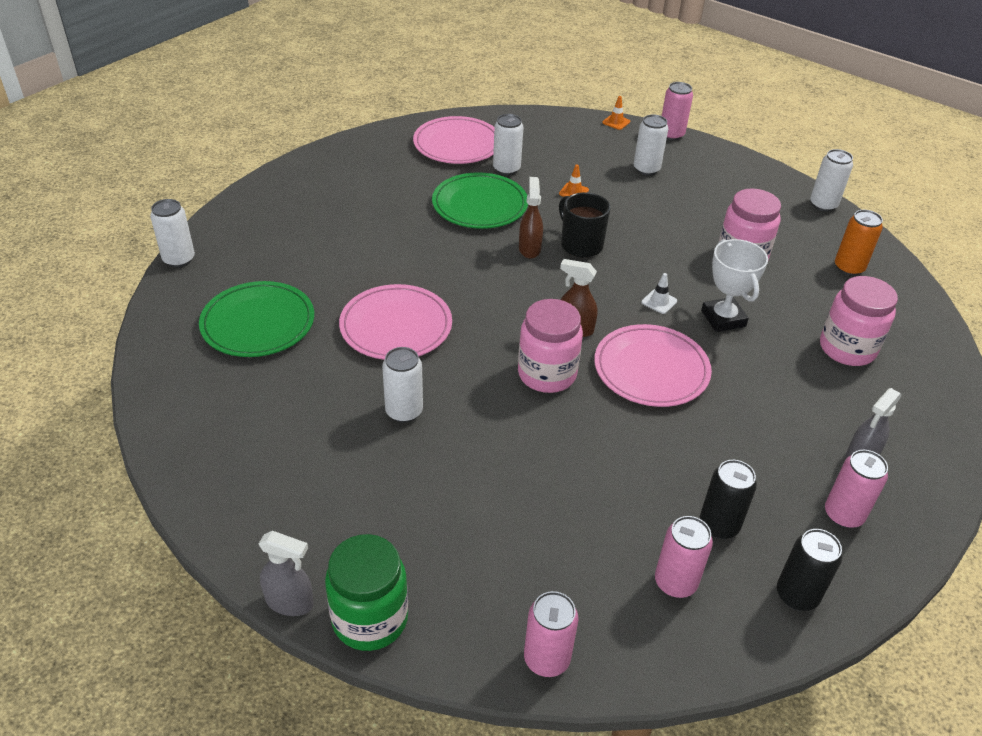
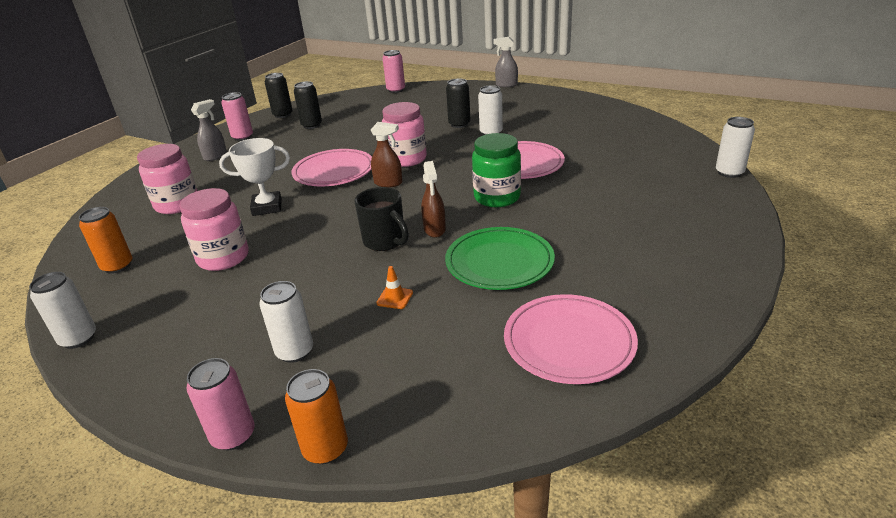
camera: 175 degrees right, 10 degrees down
(258, 323) = (619, 151): green plate -> none
(370, 619) = (470, 87): green jar -> green jar (497, 197)
(445, 452) = (459, 124): none -> black can
(506, 169) = (485, 315): white can -> none
(616, 122) = (325, 449): orange traffic cone -> orange can
(659, 302) = (317, 210): white traffic cone -> none
(675, 582) = (338, 110): pink can -> none
(723, 318) = (267, 207): white trophy -> white trophy turned 75 degrees counterclockwise

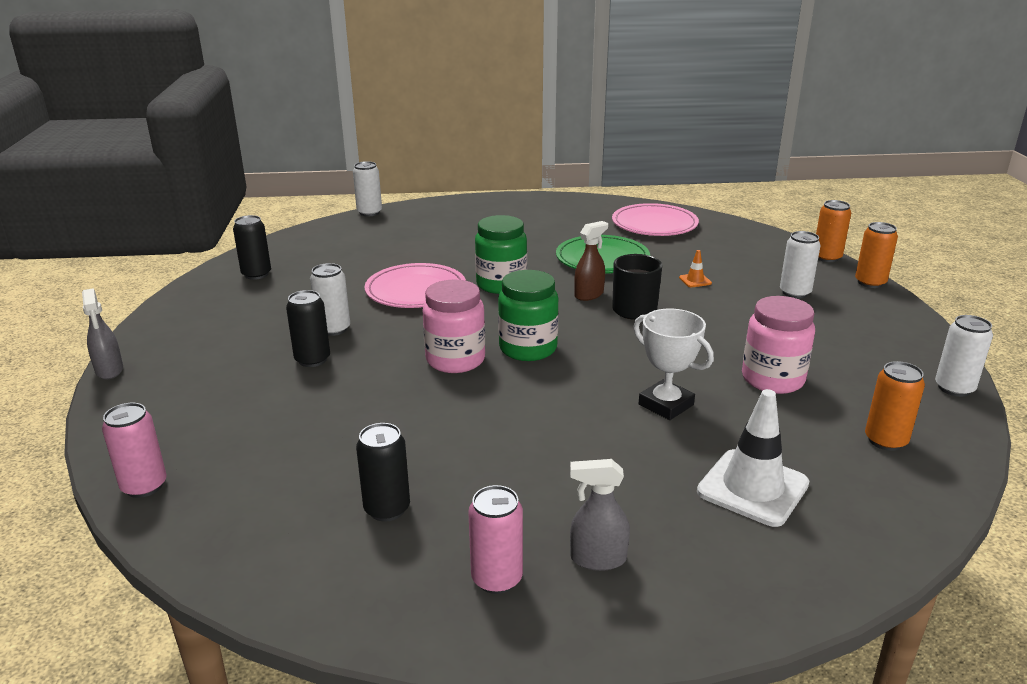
camera: 125 degrees left, 5 degrees down
(177, 204) = (752, 488): pink jar -> white traffic cone
(233, 435) = (870, 282): pink can -> orange can
(283, 115) = (348, 590): black can -> black can (256, 274)
(334, 172) = (535, 399): pink plate -> none
(388, 183) = (528, 348): brown spray bottle -> green jar

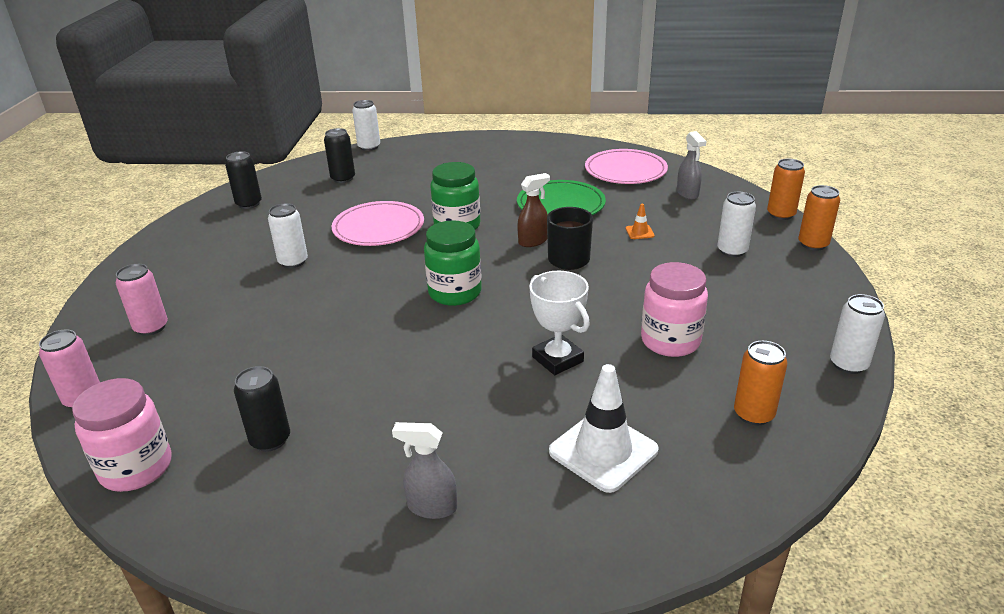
camera: 10 degrees right, 5 degrees up
(109, 370) = (96, 289): grey spray bottle -> grey spray bottle (687, 194)
(312, 359) = (264, 290): black can -> black can (343, 178)
(455, 360) = (386, 299): pink jar -> pink jar (136, 468)
(497, 578) = (336, 516): pink can -> pink can (151, 327)

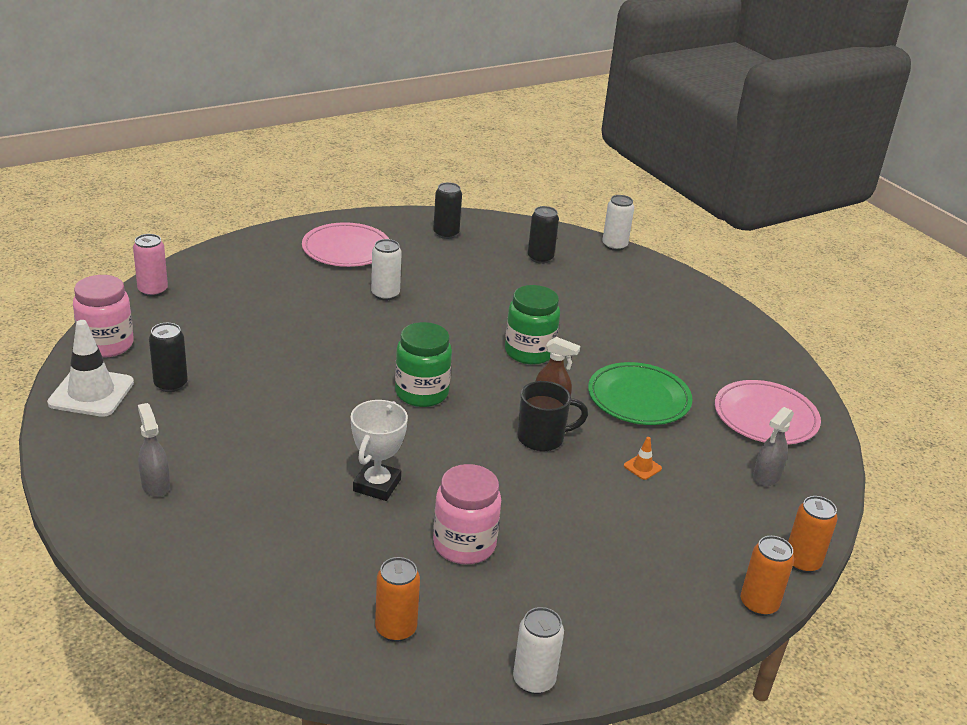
camera: 50 degrees right, 0 degrees up
(151, 327) = (246, 275): pink can -> none
(378, 228) = (480, 312): pink plate -> pink plate (346, 249)
(603, 451) = (277, 550): white traffic cone -> white traffic cone (91, 393)
(732, 251) = (675, 543): white can -> none

